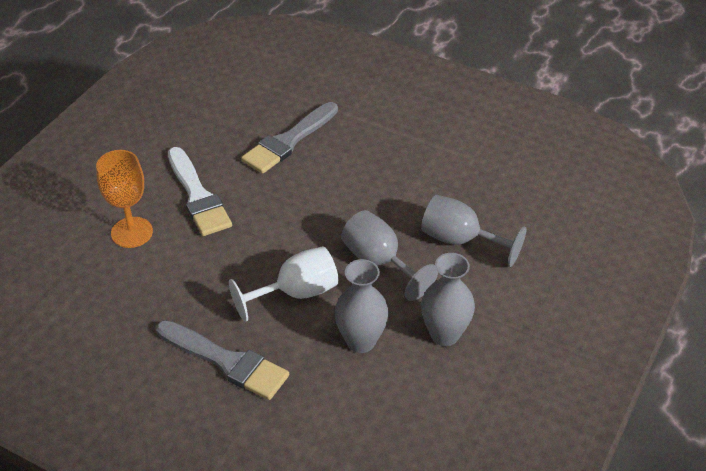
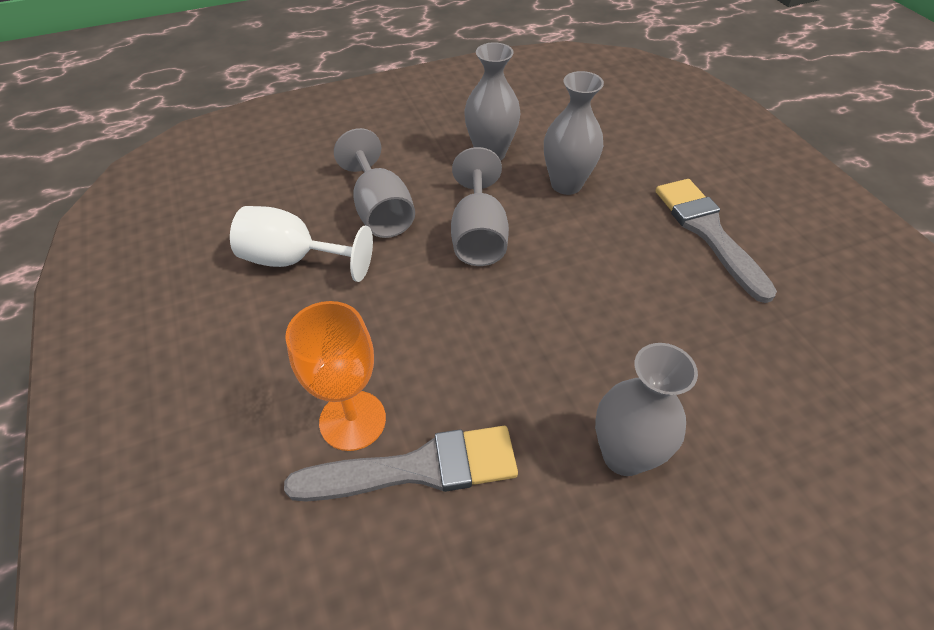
camera: 140 degrees left, 5 degrees up
(132, 232) = (756, 454): orange goblet -> orange goblet (352, 420)
(198, 196) = (624, 455): white brush -> grey vase
(296, 293) = (590, 253): white goblet -> white goblet (294, 260)

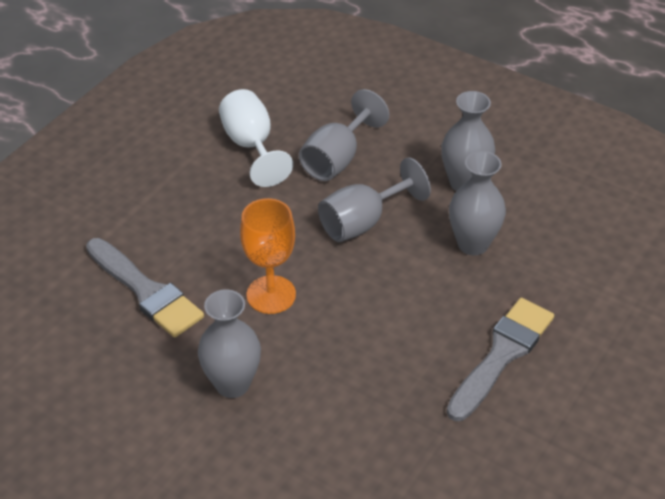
camera: 55 degrees right, 5 degrees down
(352, 420) = (155, 245): orange goblet -> orange goblet (271, 295)

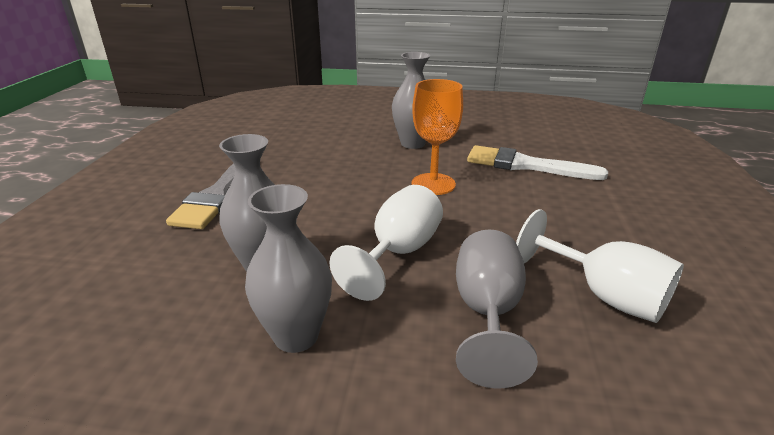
camera: 155 degrees right, 15 degrees down
(146, 291) = (525, 165): grey brush -> white brush
(362, 222) = (398, 253): grey goblet -> white goblet

